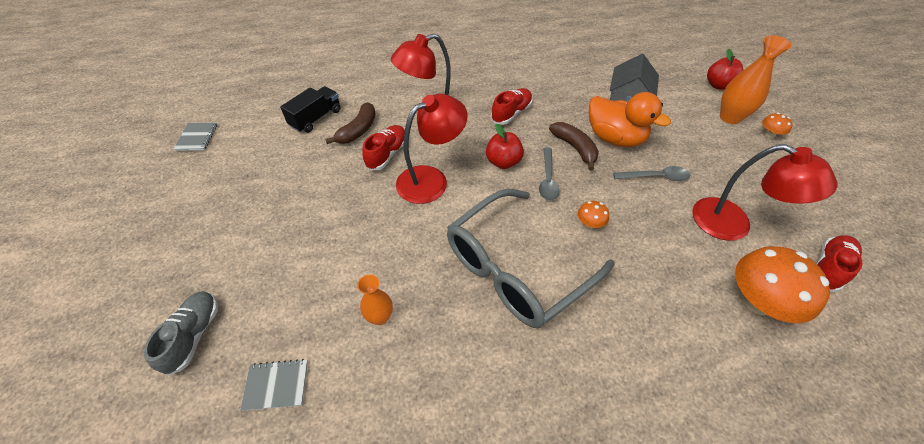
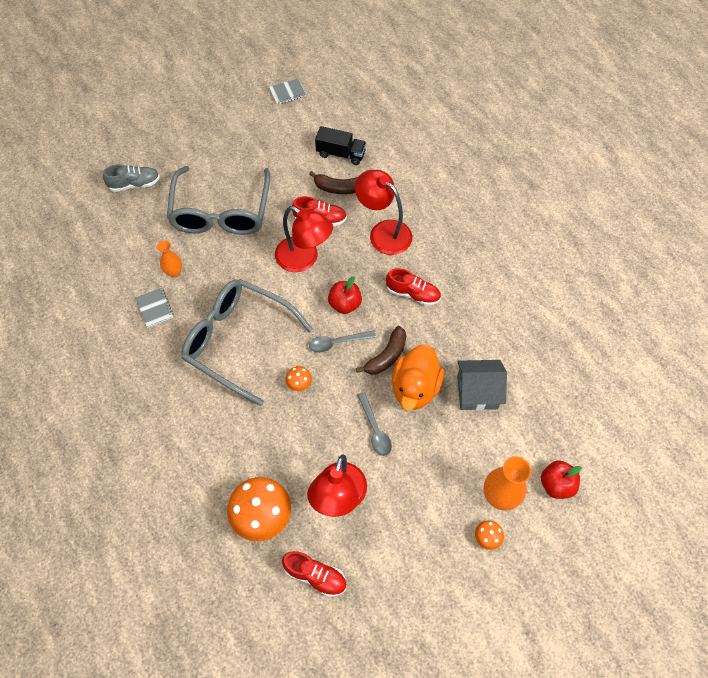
camera: 70 degrees right, 10 degrees up
(276, 385) = (117, 239): grey notebook -> grey notebook (154, 308)
(318, 240) = (221, 212): none -> grey glasses

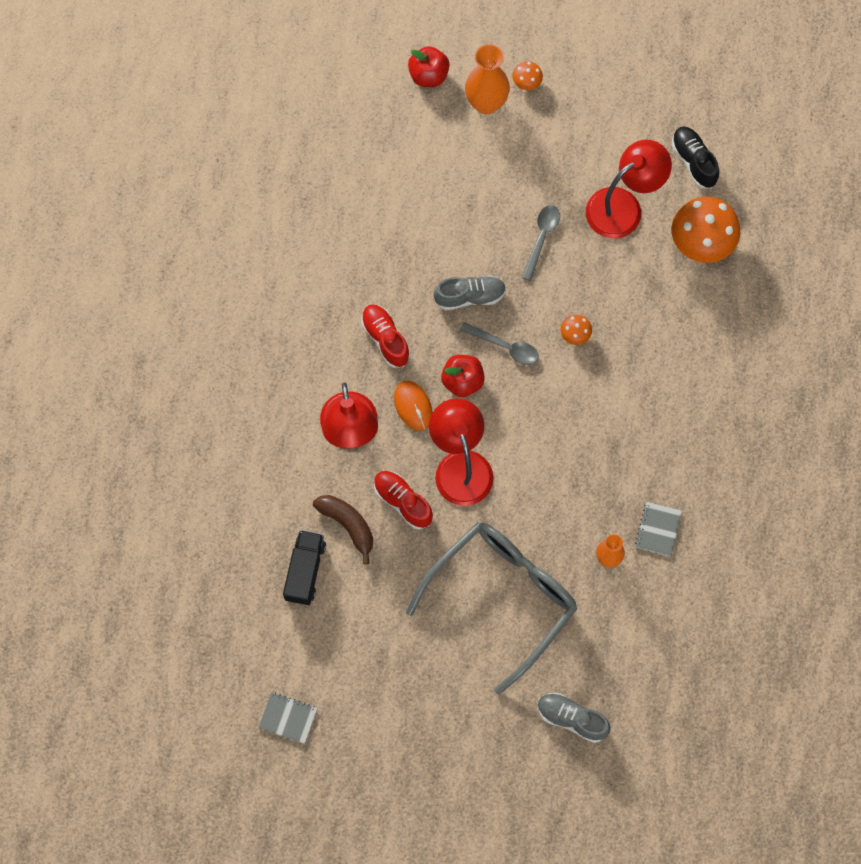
camera: 140 degrees left, 10 degrees up
(238, 341) = (600, 424): grey glasses -> none
(315, 576) = (693, 161): red shoe -> black shoe
(341, 154) = (305, 571): black truck -> black truck turned 45 degrees clockwise
(361, 270) = (413, 406): none -> orange mouse
(386, 356) = (470, 296): brown banana -> grey shoe
(415, 388) = (471, 246): orange duck -> none
(477, 392) = (418, 199): grey house -> none

